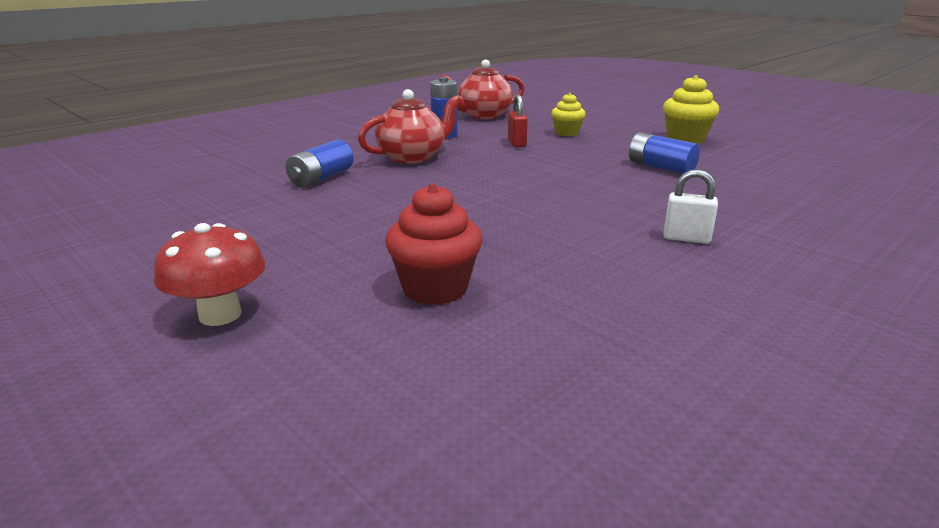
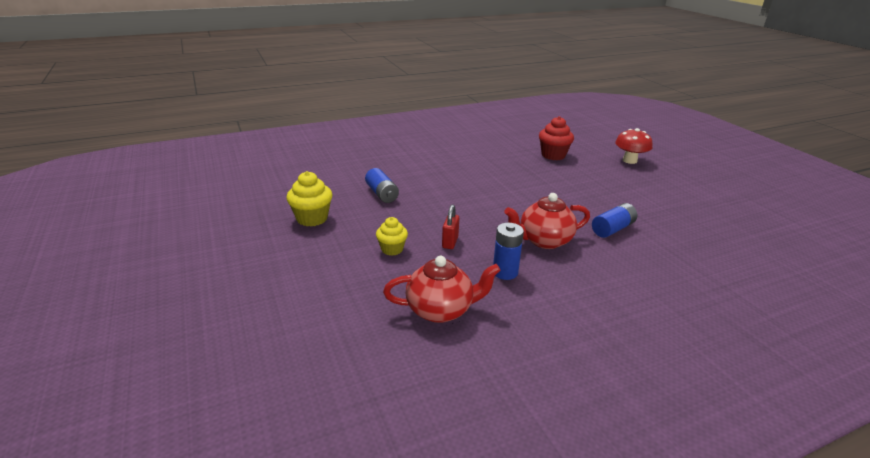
camera: 160 degrees left, 5 degrees up
(686, 238) = (438, 154): white padlock -> none

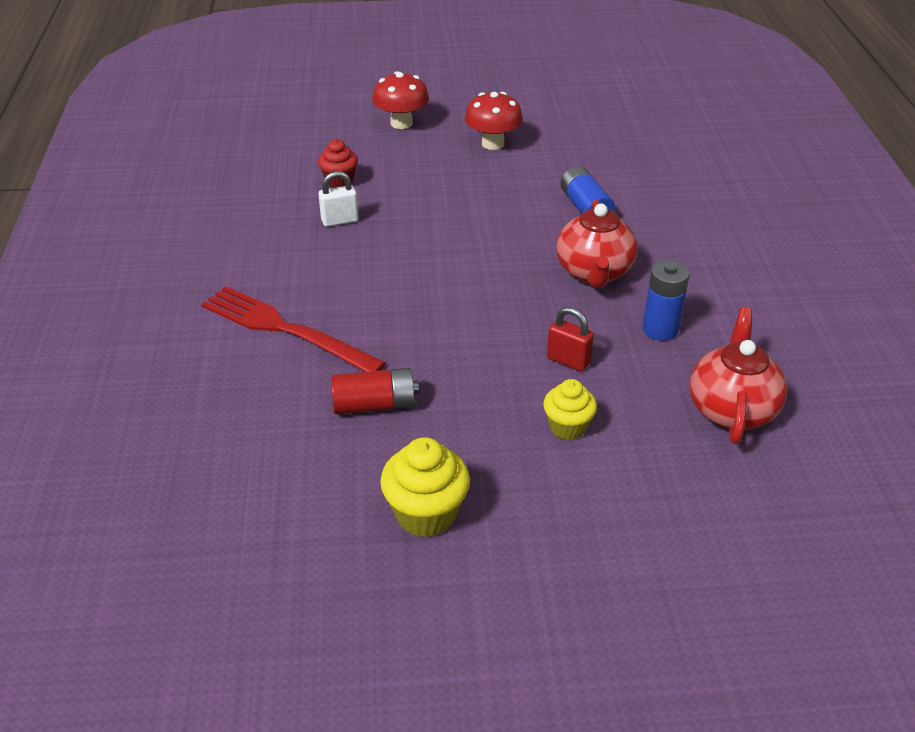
camera: 70 degrees left, 10 degrees up
(382, 194) = (374, 405): blue battery -> red battery
(423, 165) = (286, 329): none -> red fork
(518, 161) = (340, 221): none -> white padlock
(553, 155) = (339, 181): red cupcake -> red cupcake, size x0.66
(645, 189) = (493, 144): none -> red mushroom

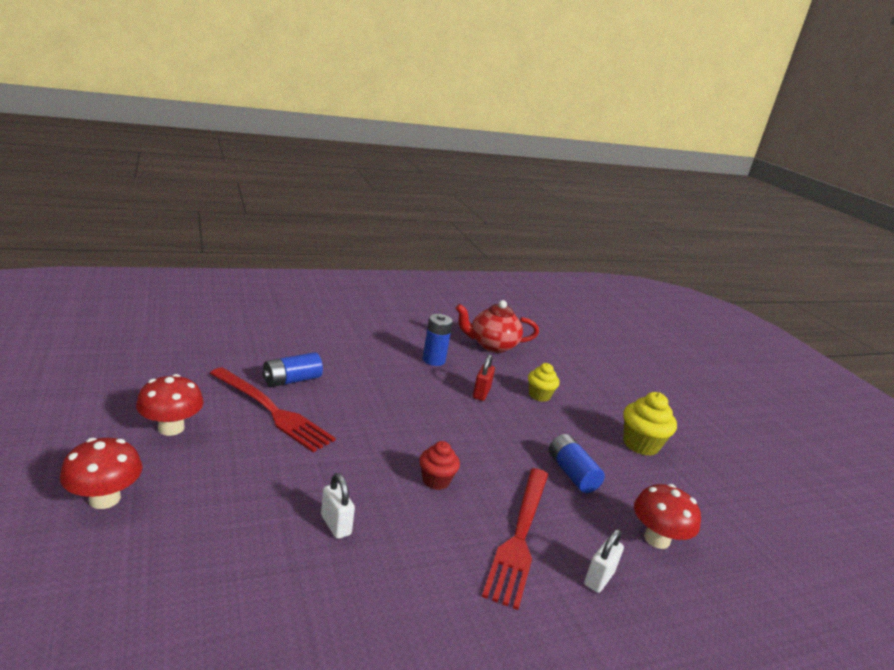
camera: 110 degrees left, 15 degrees down
(208, 371) = (598, 579): none -> white padlock
(238, 445) = (656, 539): none -> red mushroom
(339, 181) = (251, 537): red cupcake -> red cupcake (436, 480)
(374, 405) = (571, 473): red battery -> blue battery
(521, 194) = (272, 411): none -> red fork
(594, 272) = (380, 380): red teapot -> none

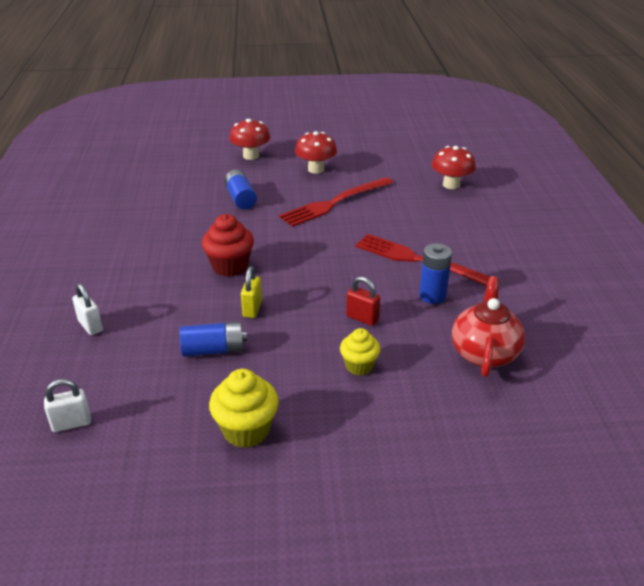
camera: 110 degrees right, 10 degrees up
(292, 380) = (380, 212): blue battery -> blue battery (240, 198)
(335, 525) = (200, 221): white padlock -> white padlock (71, 423)
(436, 480) = (230, 266): red cupcake -> red cupcake, size x1.52
(501, 456) = (252, 309): none -> yellow padlock
(519, 536) = (152, 296): red fork -> red fork (419, 260)
(656, 539) = (107, 379): red mushroom -> red mushroom (451, 185)

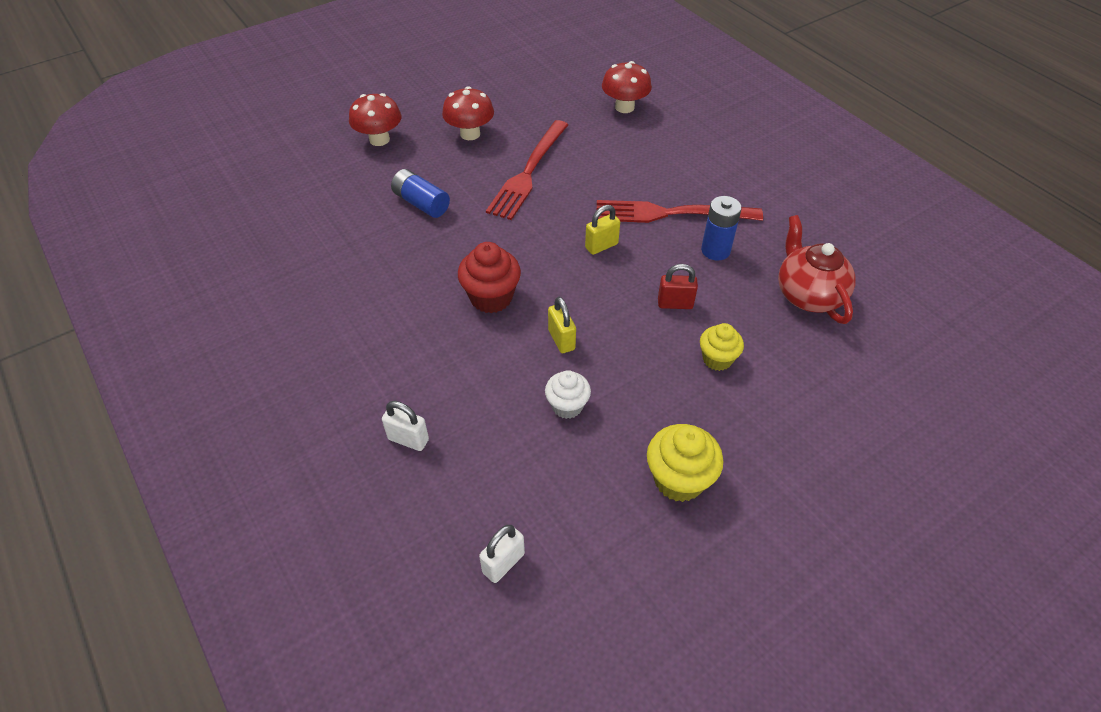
camera: 30 degrees left, 15 degrees up
(214, 350) = (567, 406): blue battery -> white cupcake
(342, 263) = (601, 246): none -> yellow padlock

